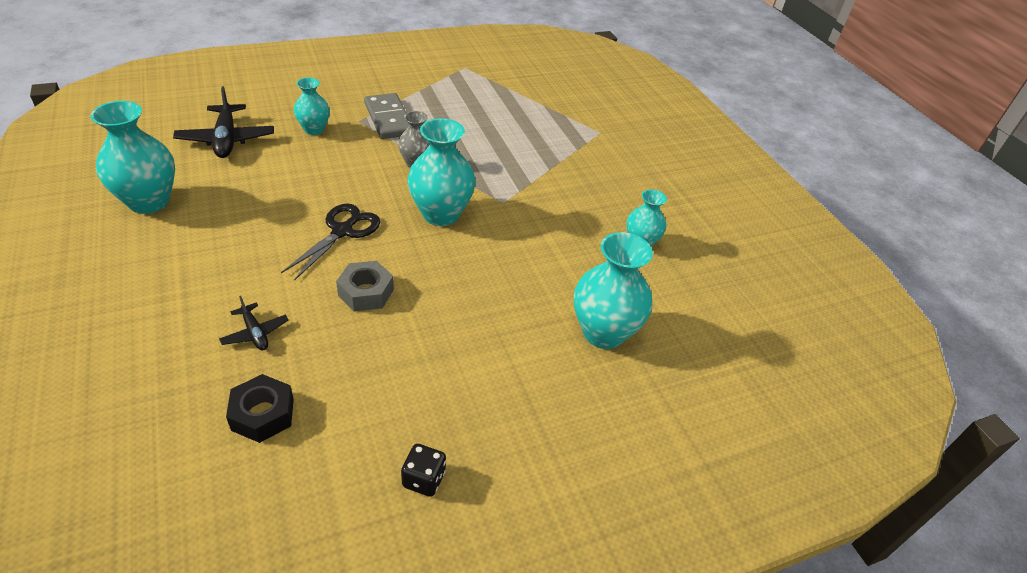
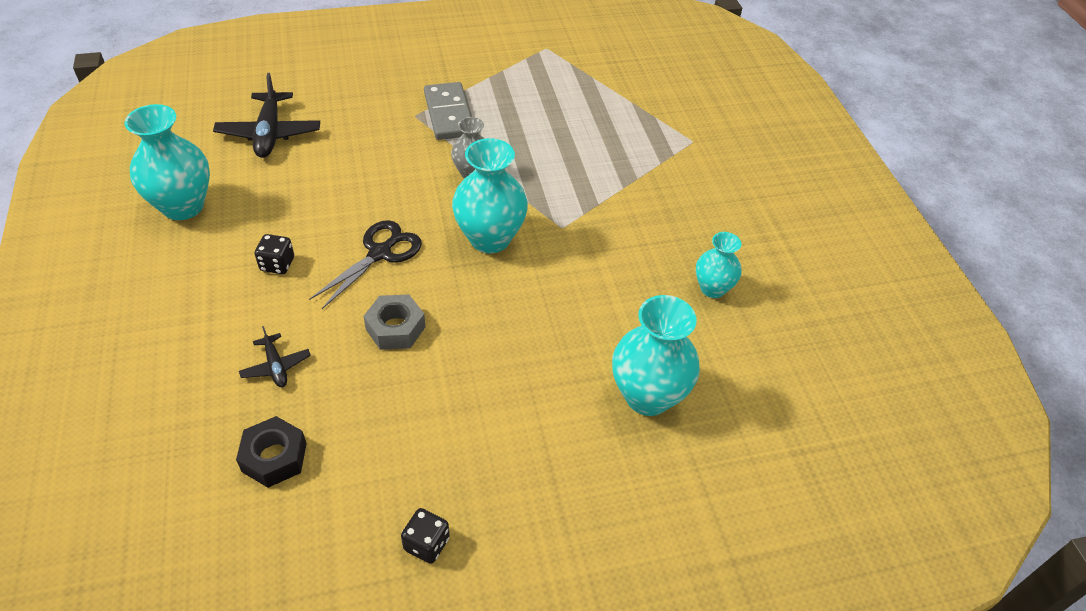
camera: 10 degrees right, 5 degrees up
(246, 245) = (277, 264): none -> black dice
(314, 129) = (364, 125): turquoise vase -> none

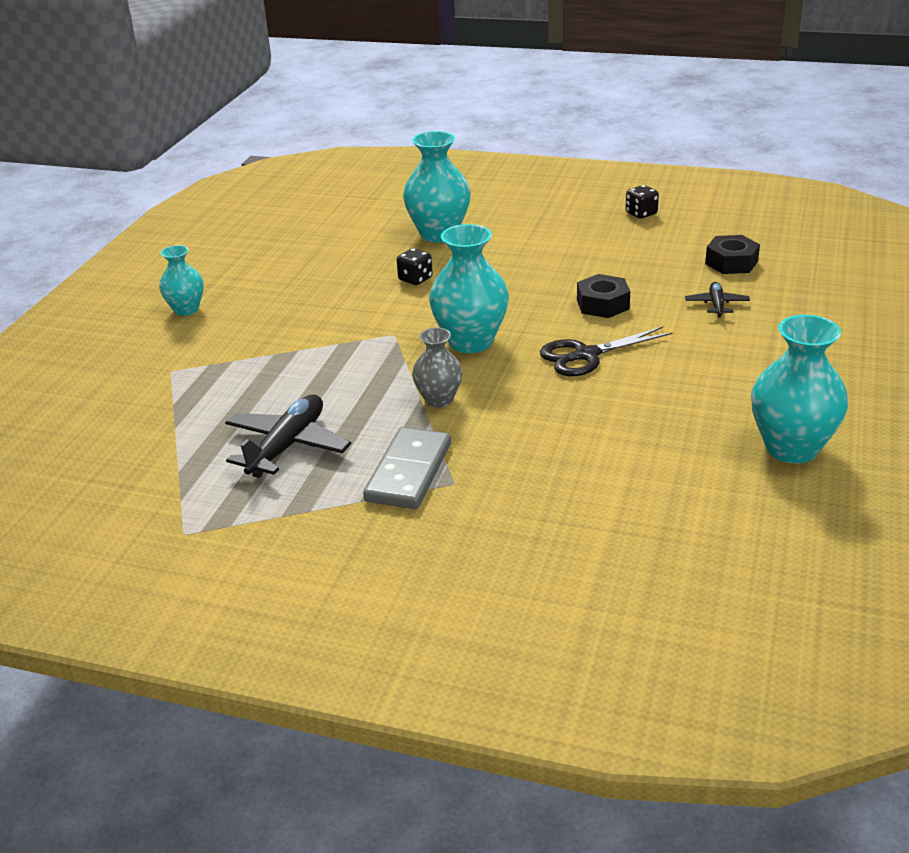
camera: 145 degrees left, 15 degrees down
(269, 133) = (661, 510): black plane -> black plane (287, 446)
(277, 264) = (694, 370): black dice -> black dice (415, 279)
(395, 328) = (603, 304): grey nut -> black nut
(712, 288) = (317, 270): turquoise vase -> turquoise vase (186, 309)

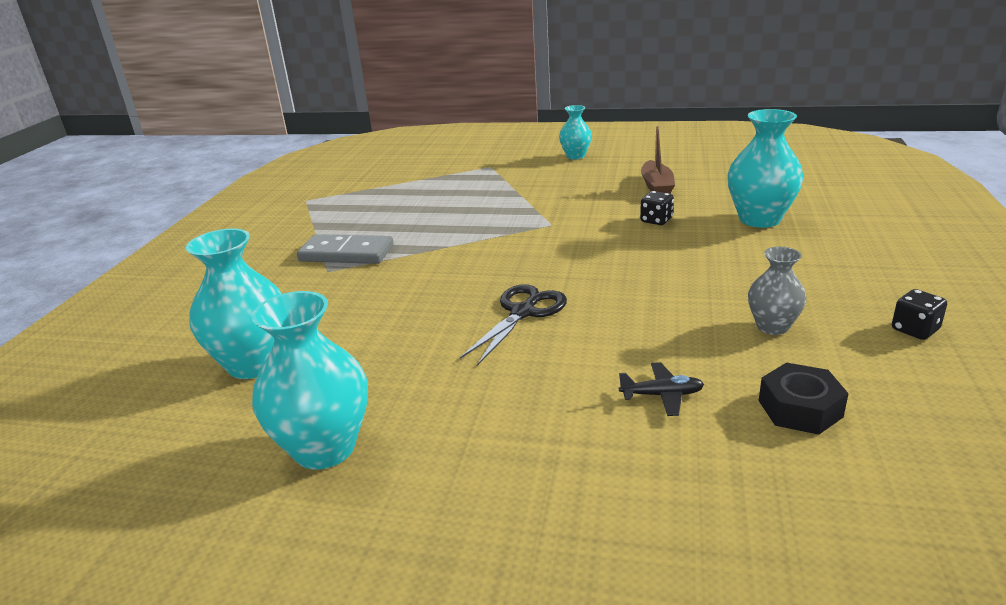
camera: 85 degrees right, 5 degrees down
(287, 446) = (391, 212): black plane -> none
(326, 270) = (656, 186): none -> brown boat
(439, 400) = (445, 253): grey vase -> grey vase (772, 326)
(470, 342) = (543, 256): turquoise vase -> turquoise vase (253, 364)
(586, 355) = (523, 312): black scissors -> black scissors turned 60 degrees clockwise
(603, 304) = (637, 316): black nut -> none

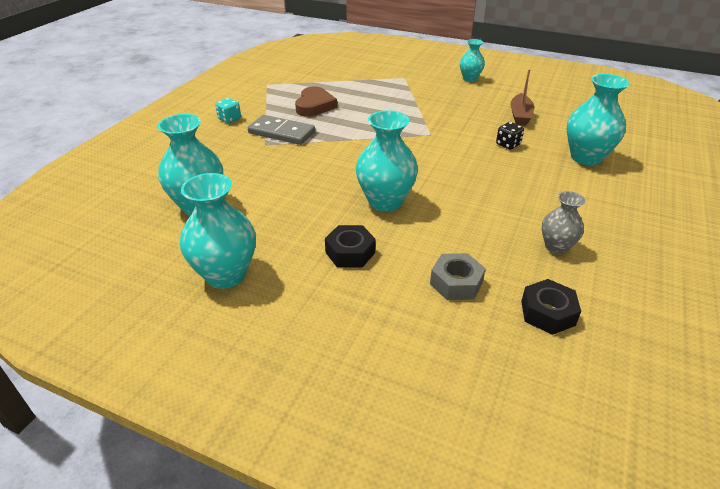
camera: 10 degrees right, 10 degrees up
(265, 248) = (229, 119): none -> turquoise dice
(382, 215) = (314, 106): none -> brown heart
(499, 384) = (350, 252): none -> black nut
(523, 312) = (385, 201): black scissors -> turquoise vase
(662, 395) = (456, 283): black plane -> grey nut
(914, 330) = (661, 270): black dice -> none

